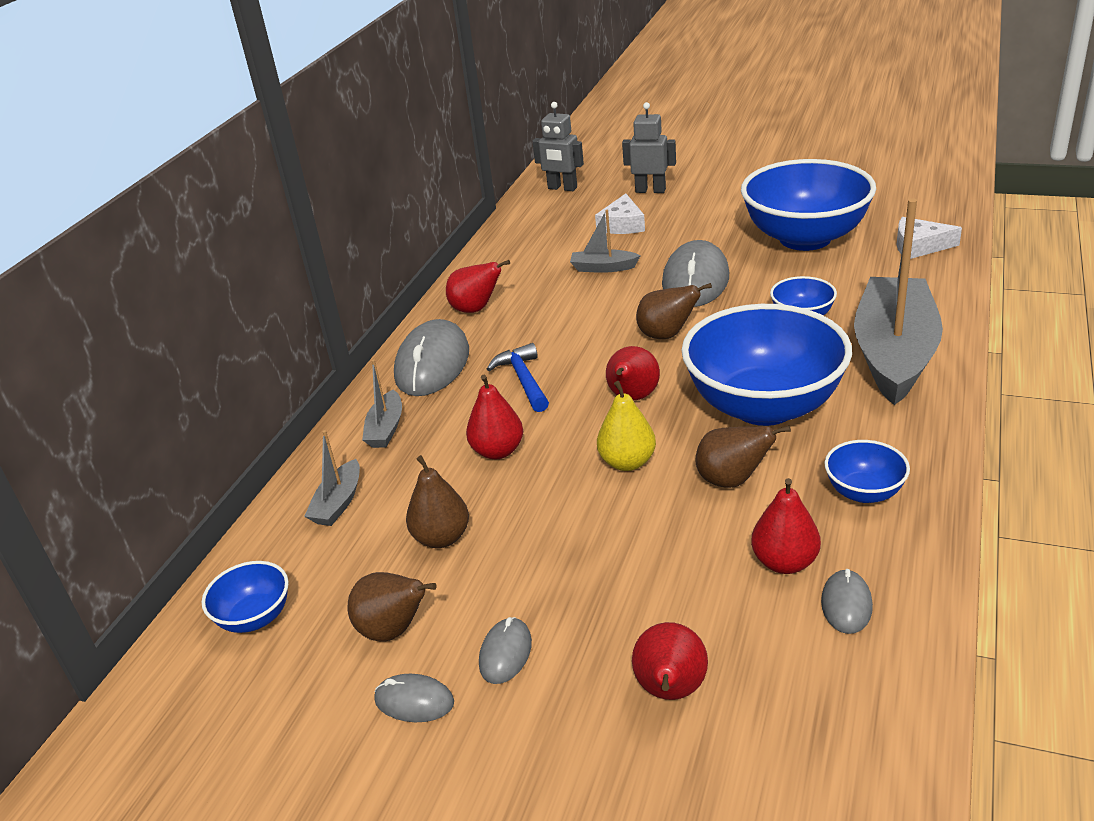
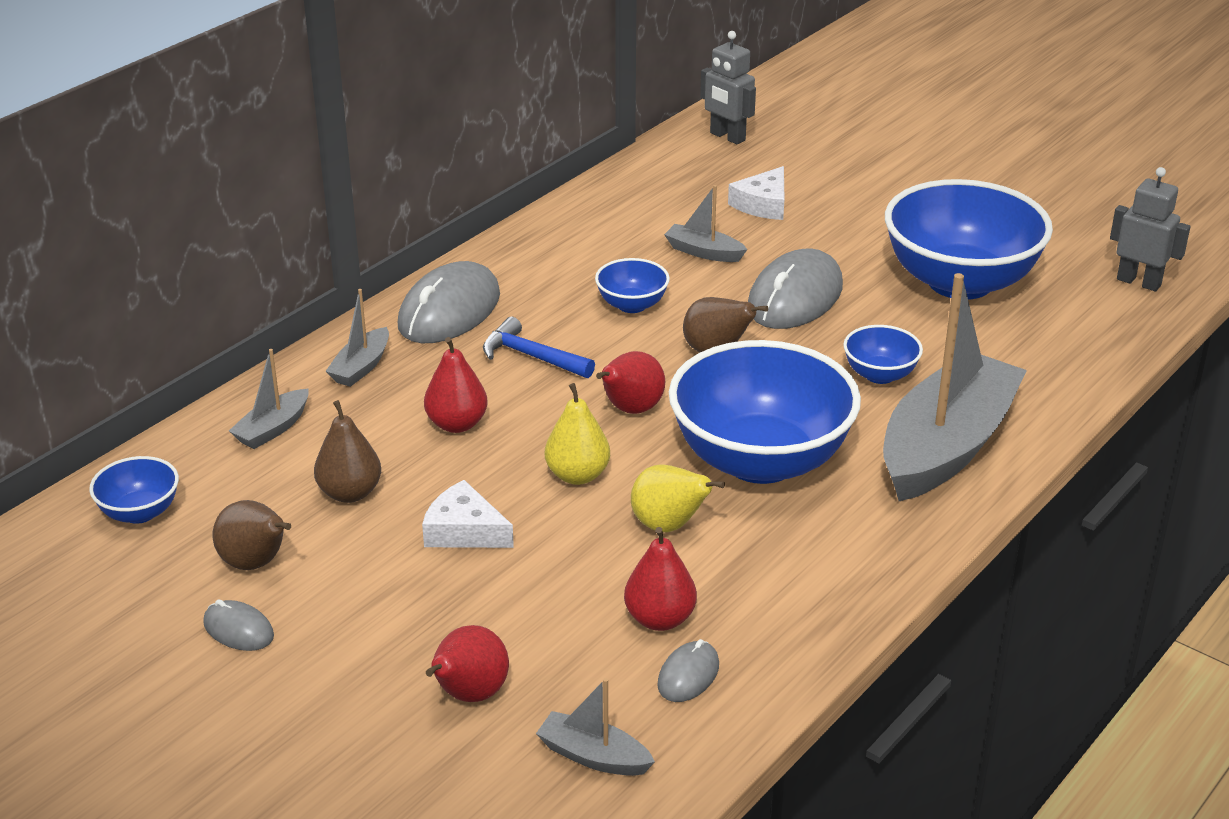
camera: 15 degrees right, 0 degrees up
(476, 309) = (533, 261): red pear -> none
(505, 653) = (343, 615): grey mouse -> none
(523, 380) = (531, 356): blue hammer -> blue hammer turned 60 degrees counterclockwise
(650, 190) = (827, 169): grey robot -> grey robot (1139, 282)
(732, 480) = (669, 526): brown pear -> yellow pear
(824, 711) = (594, 756): none -> grey boat
(864, 492) = (792, 578): blue bowl -> blue bowl (632, 305)
(919, 246) = (1084, 330): white cheese -> white cheese (464, 531)

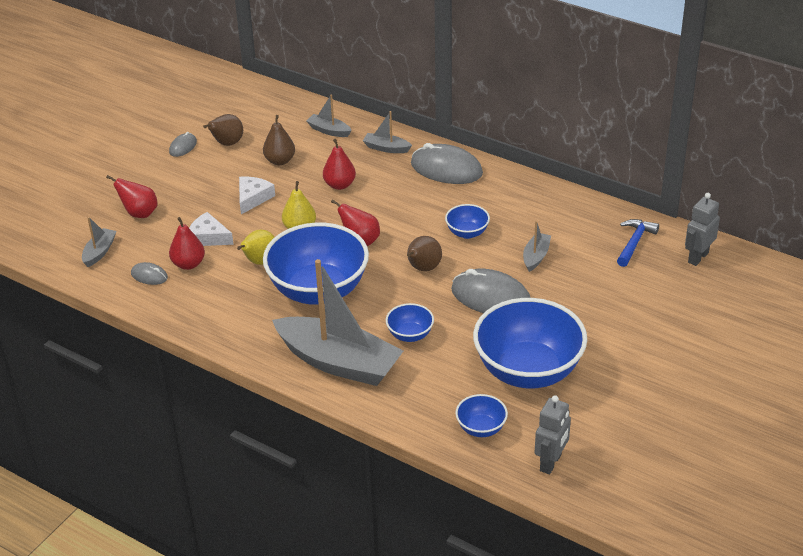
camera: 85 degrees right, 5 degrees up
(140, 512) = (262, 107): blue bowl -> blue bowl (481, 428)
(531, 356) = (406, 202): blue hammer -> blue hammer (634, 242)
(763, 204) = (606, 278): white cheese -> white cheese (208, 237)

